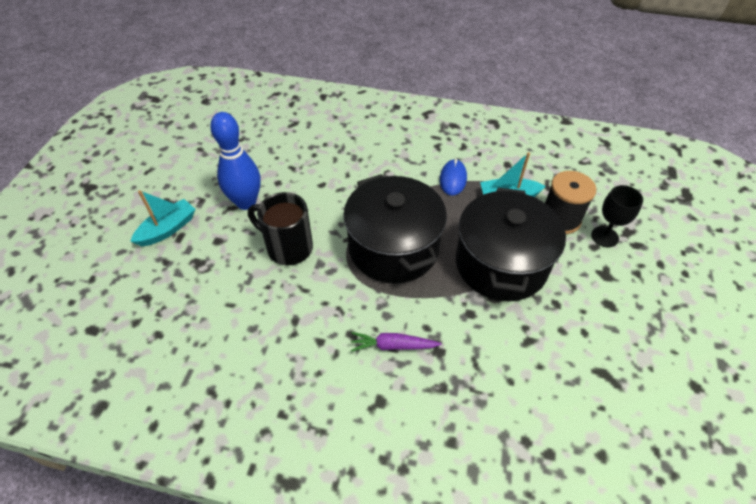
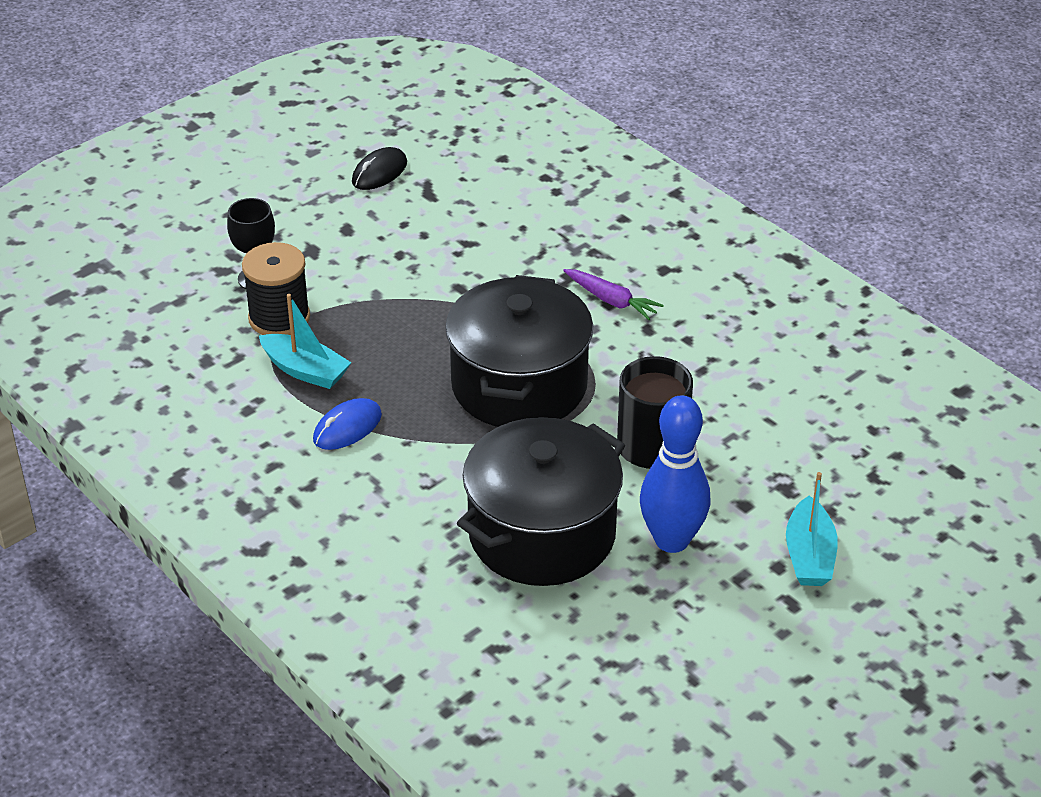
camera: 145 degrees left, 10 degrees down
(168, 229) = (809, 555): turquoise boat -> turquoise boat turned 75 degrees counterclockwise
(501, 264) = (411, 311): black pot -> black pot (542, 534)
(658, 373) = (379, 172): none -> black mouse

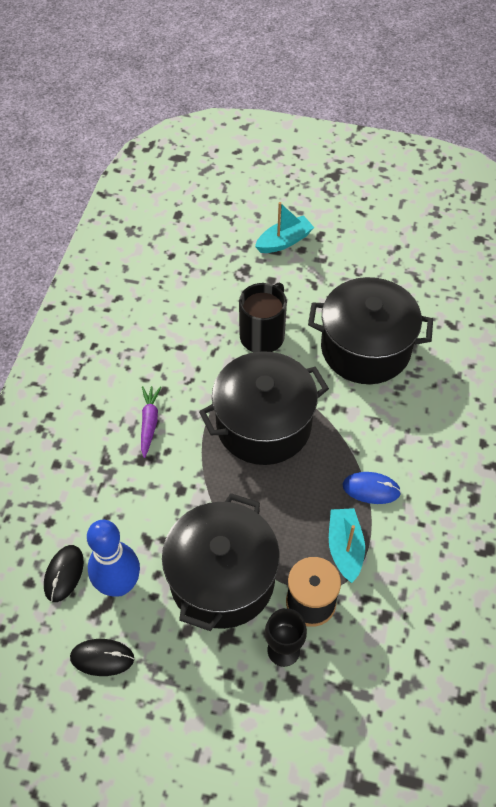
camera: 125 degrees left, 15 degrees up
(371, 272) = (222, 579): none -> black pot
(488, 180) = (64, 574): none -> black mouse
(672, 540) = (321, 295): blue bowling pin -> blue bowling pin (119, 585)

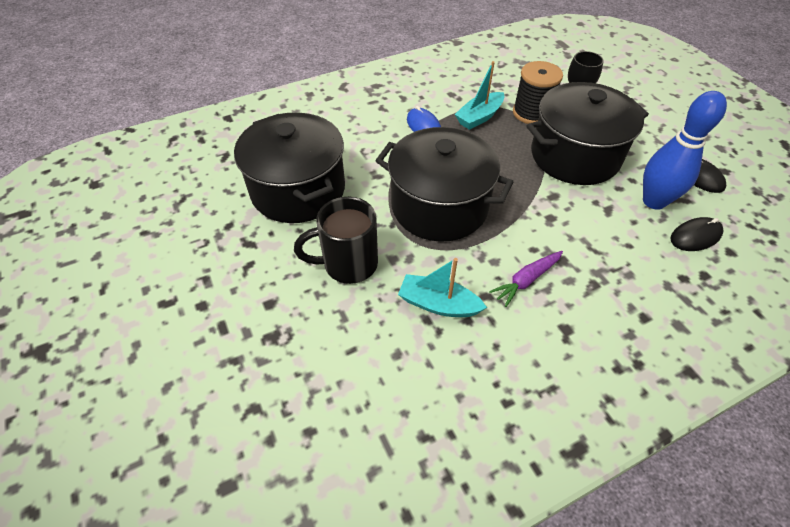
camera: 130 degrees left, 5 degrees down
(284, 241) = (199, 328): turquoise boat -> turquoise boat (438, 304)

